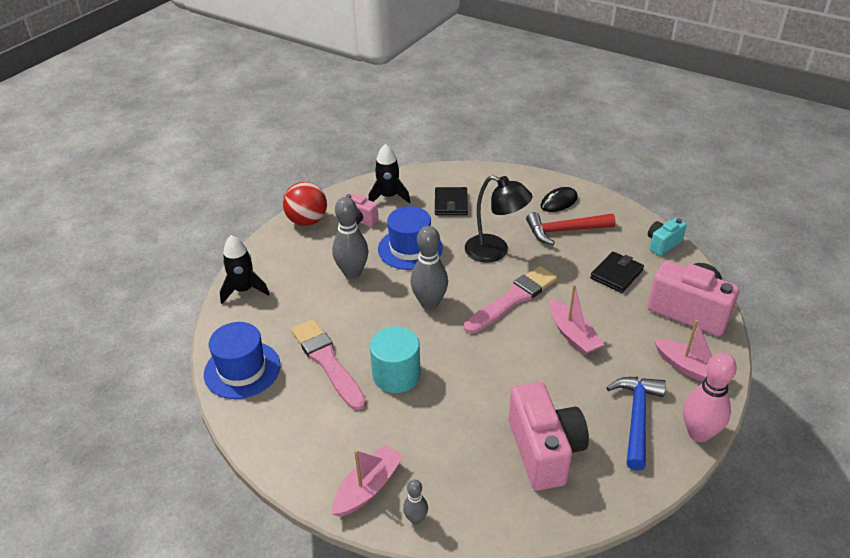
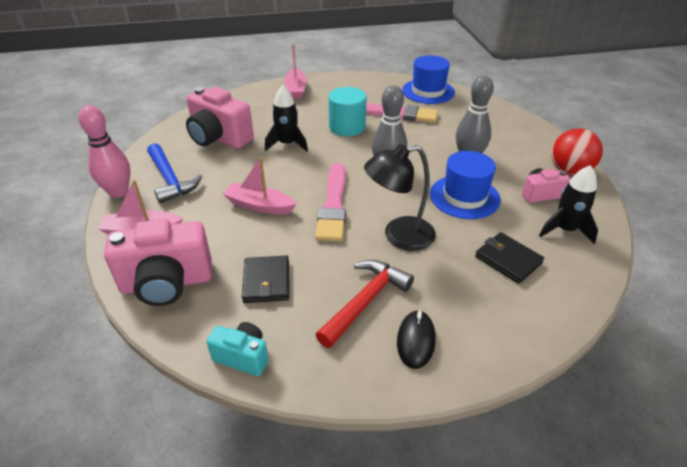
camera: 135 degrees right, 0 degrees up
(244, 290) = (505, 116): black rocket -> black rocket (287, 144)
(416, 519) = (260, 91): grey bowling pin -> none
(663, 244) = (243, 357): turquoise camera -> turquoise camera turned 75 degrees counterclockwise

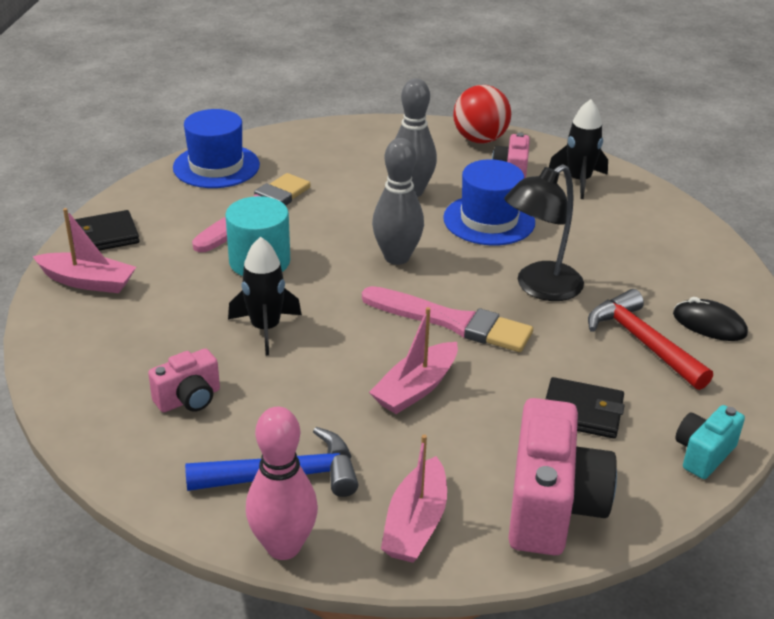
camera: 70 degrees left, 5 degrees down
(219, 138) = (189, 399): pink camera -> pink camera, size x0.54
(399, 236) = (539, 288): black lamp -> black lamp turned 45 degrees clockwise
(508, 260) = (611, 230): black wallet -> black wallet (104, 236)

